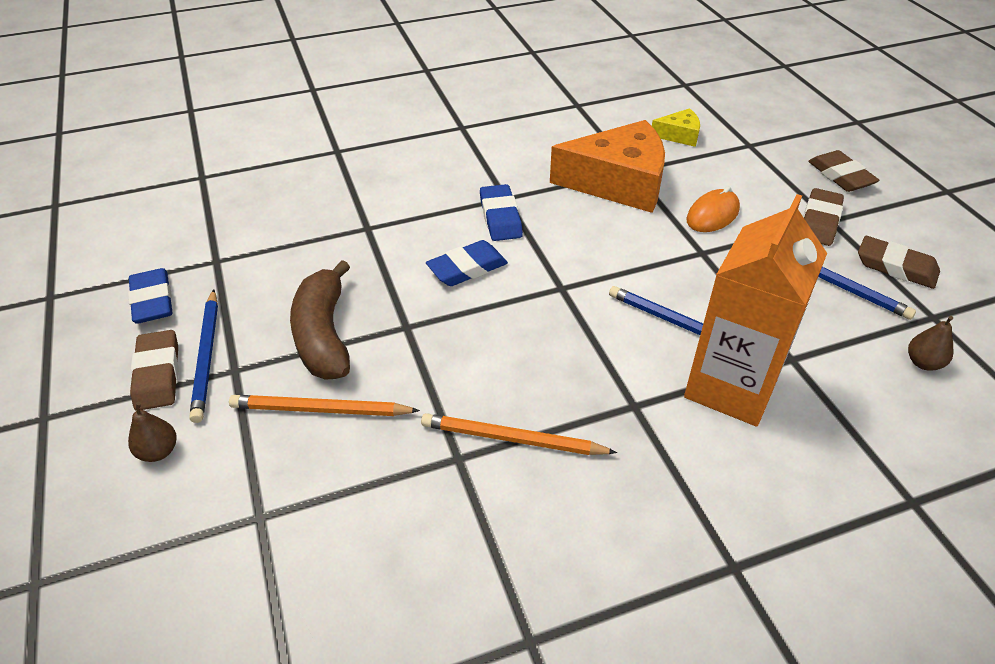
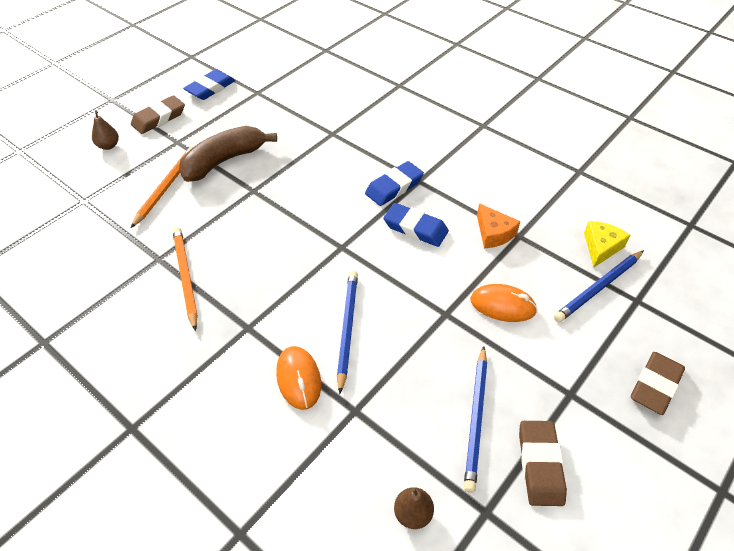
camera: 60 degrees right, 5 degrees up
(207, 357) = (181, 128): blue pencil -> blue pencil (599, 288)
(320, 410) = (166, 187): orange pencil -> orange pencil turned 45 degrees clockwise
(467, 268) = (327, 193): blue eraser -> blue eraser (415, 228)
(618, 183) = (493, 233): orange cheese -> orange cheese, size x0.46
(679, 135) = (601, 247): yellow cheese -> yellow cheese turned 120 degrees counterclockwise
(731, 387) = (298, 379): orange carton -> orange mouse
(819, 221) = (561, 385): brown eraser -> none

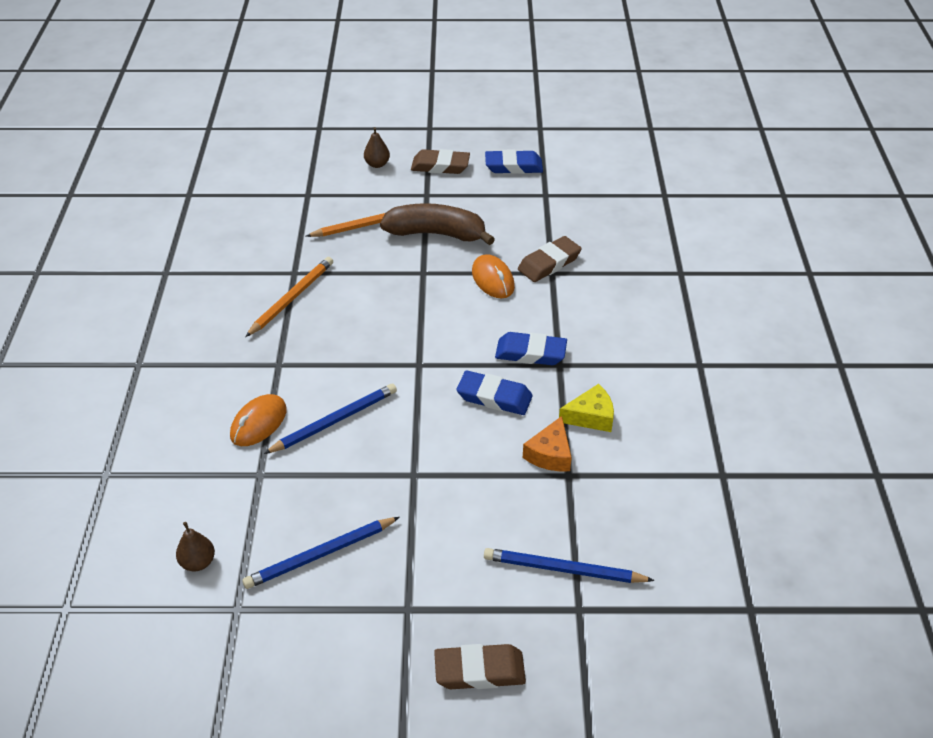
camera: 50 degrees right, 5 degrees down
(415, 228) = (494, 397): blue eraser -> blue eraser turned 60 degrees counterclockwise
(502, 305) = (464, 508): orange mouse -> orange mouse (493, 279)
(540, 465) = (311, 622): brown eraser -> brown eraser (549, 263)
(601, 247) = (624, 546): yellow cheese -> yellow cheese (591, 416)

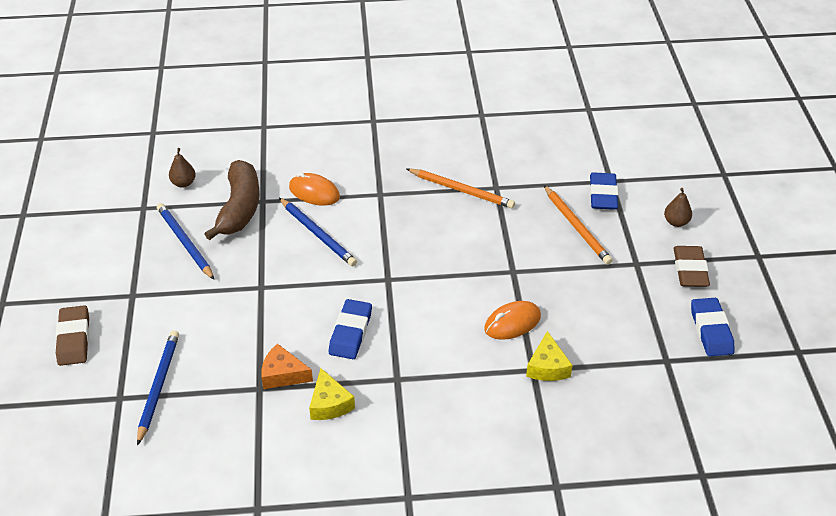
camera: 85 degrees right, 0 degrees up
(436, 234) = (574, 276): brown banana -> brown banana (239, 208)
(530, 353) = (410, 356): blue eraser -> blue eraser (603, 195)
(549, 263) = (547, 367): brown eraser -> yellow cheese

